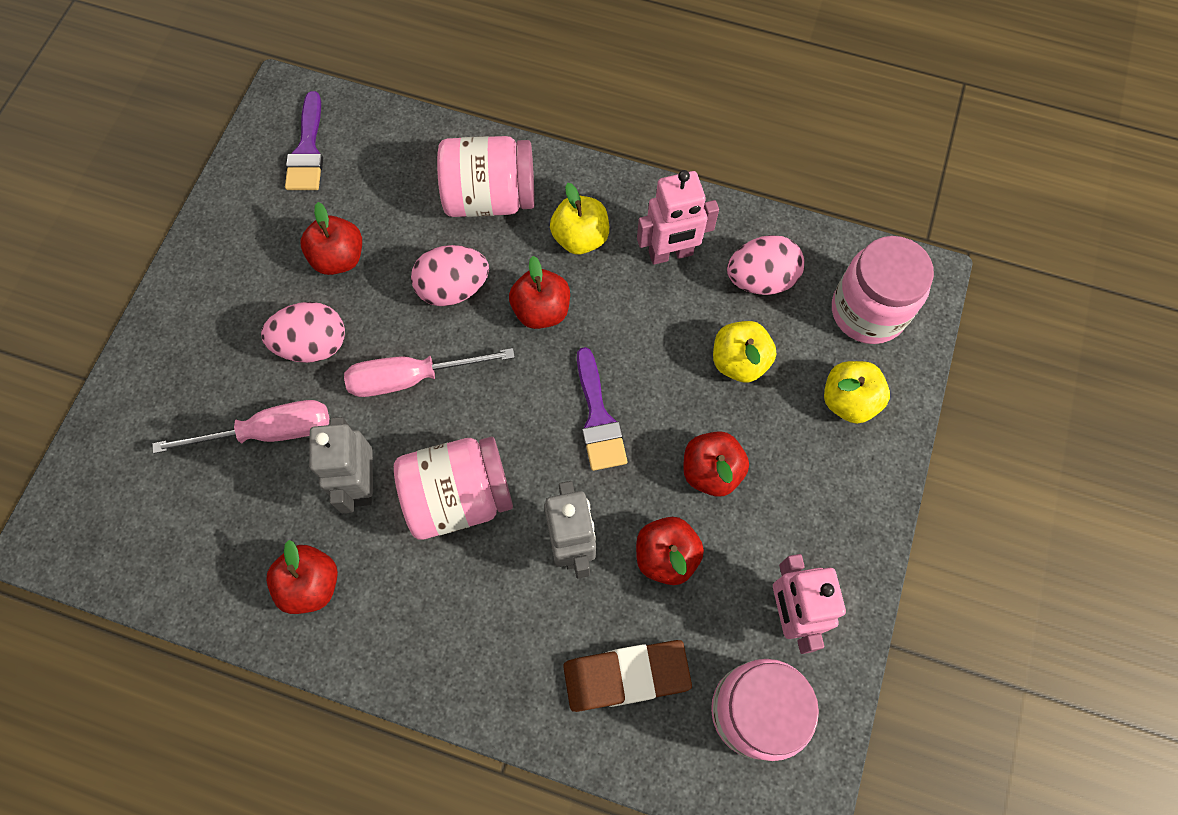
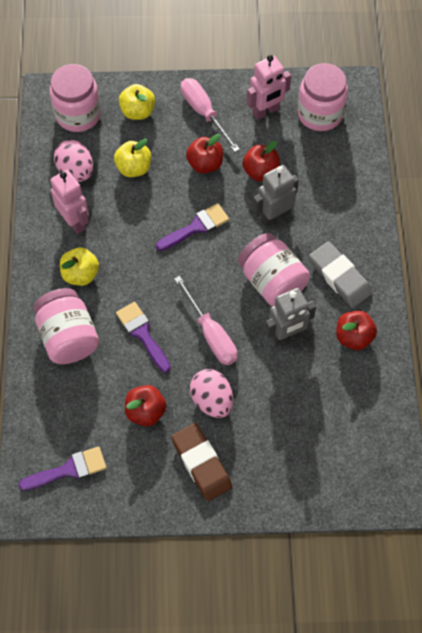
camera: 110 degrees left, 5 degrees down
(269, 432) = (277, 400): pink screwdriver -> pink screwdriver (204, 113)
(421, 606) = (339, 277): none -> grey eraser
(453, 288) = (142, 334): pink egg -> purple brush
(541, 310) = (139, 279): red apple -> none
(626, 676) = (329, 171): brown eraser -> brown eraser (201, 463)

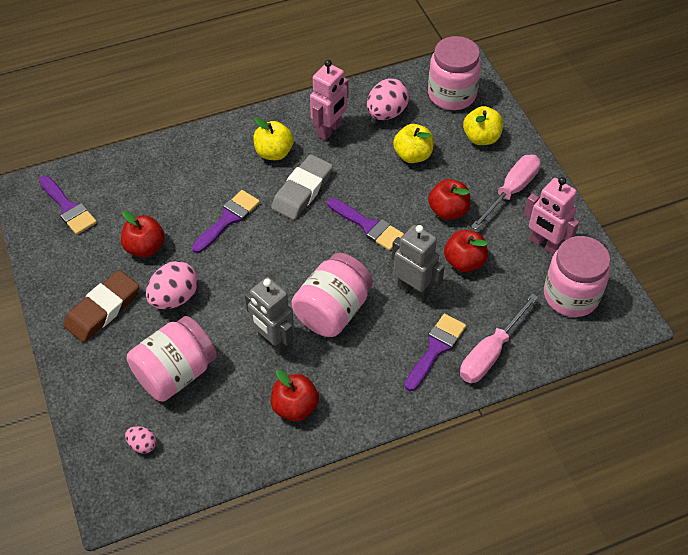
camera: 70 degrees right, 10 degrees down
(68, 337) = (204, 165): pink jar -> pink jar (175, 373)
(211, 334) = (249, 275): pink screwdriver -> pink screwdriver (490, 353)
(335, 221) = (436, 349): none -> purple brush
(339, 277) = (365, 373): grey eraser -> grey eraser (302, 190)
(351, 461) = (142, 444): none -> pink egg

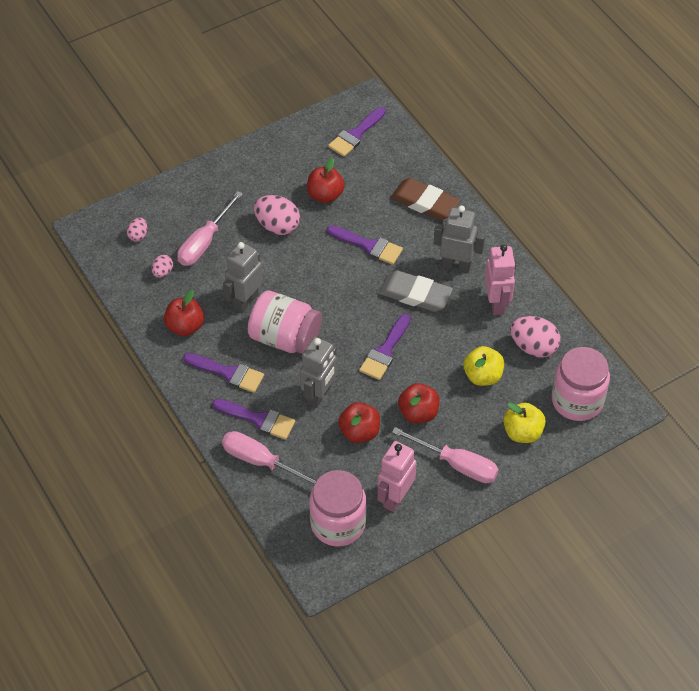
camera: 80 degrees right, 0 degrees up
(103, 309) = (257, 182): brown eraser -> brown eraser (424, 202)
(175, 373) = (205, 242): pink jar -> pink screwdriver
(208, 423) = (162, 272): none -> pink egg
(274, 152) = (456, 265): yellow apple -> grey robot
(329, 130) = (497, 303): pink robot -> pink robot turned 120 degrees counterclockwise
(369, 370) = (228, 373): none -> purple brush

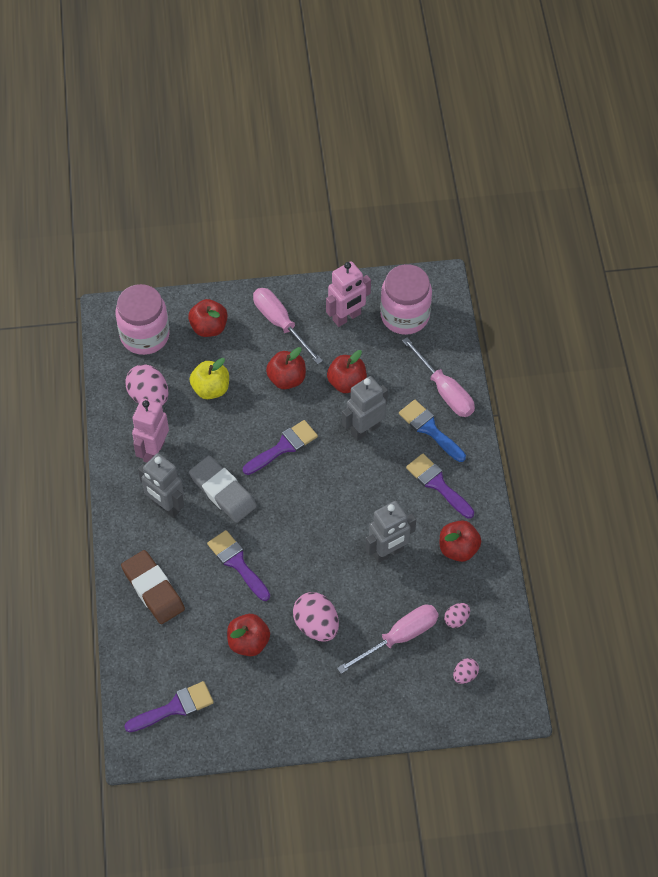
camera: 155 degrees left, 5 degrees up
(258, 419) = (429, 429): purple brush -> blue brush
(285, 338) = (368, 498): pink jar -> none
(522, 432) = (209, 327): yellow apple -> red apple

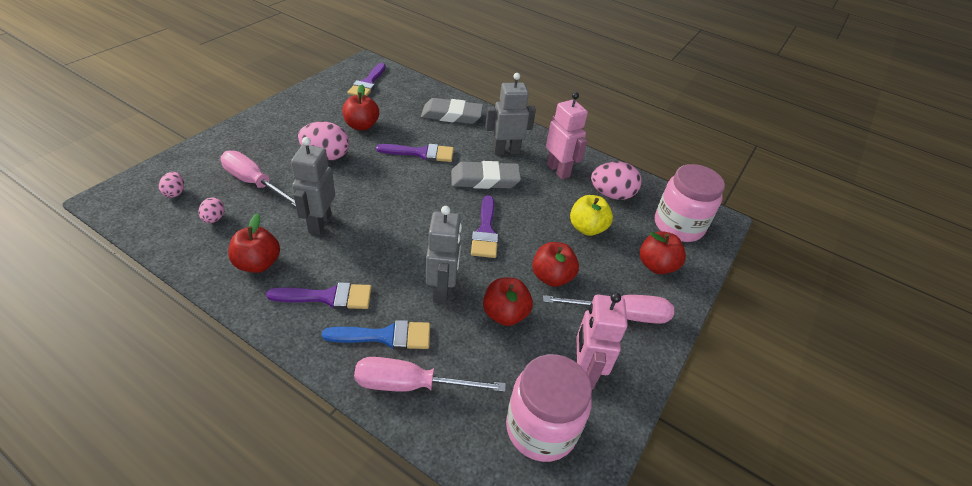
camera: 125 degrees right, 15 degrees down
(153, 589) = (452, 115): brown eraser -> grey eraser
(399, 637) = (254, 183): pink screwdriver -> pink screwdriver turned 120 degrees clockwise

